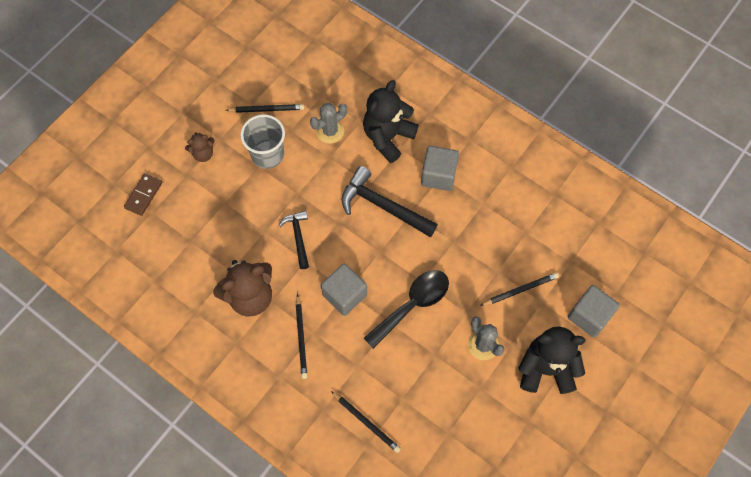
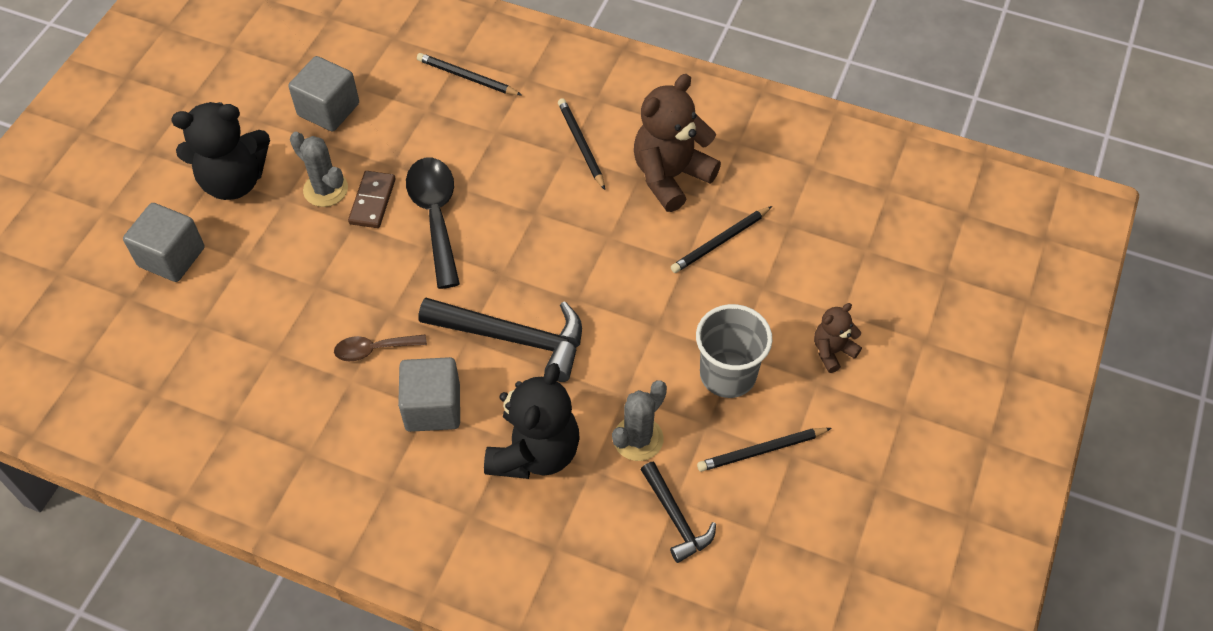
camera: 165 degrees right, 10 degrees down
(143, 195) = (891, 269): brown domino -> brown domino (372, 201)
(298, 237) = (631, 264): black hammer -> black hammer (676, 518)
(344, 295) = (537, 206): grey cube -> grey cube (328, 109)
(413, 304) = (435, 216): black spoon -> black spoon turned 135 degrees clockwise
(467, 219) = (373, 350): none -> brown spoon
(520, 290) = (278, 268): black pencil -> black pencil (720, 241)

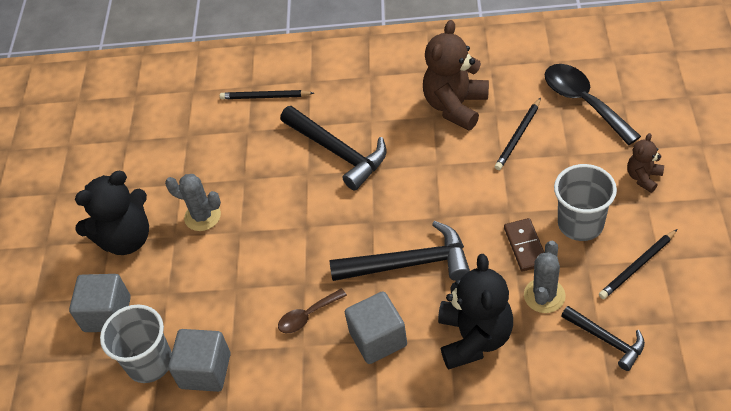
camera: 15 degrees left, 5 degrees down
(186, 329) = (149, 362): none -> grey cup
(328, 109) = (172, 159): grey cube -> grey cube (205, 371)
(372, 201) = (244, 210): brown domino -> brown domino (525, 246)
(435, 216) = (298, 201): black spoon -> black spoon (583, 102)
(509, 176) = (337, 152): none -> black hammer
(581, 145) = (377, 110): black pencil -> none

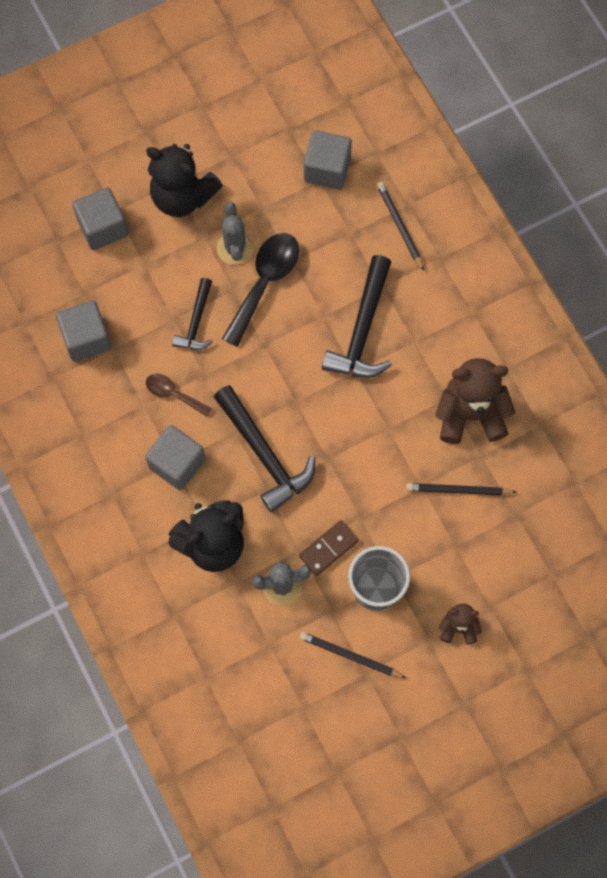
camera: 55 degrees right, 20 degrees up
(149, 362) = (74, 290): grey cup -> none
(182, 127) = (327, 169): none -> grey cube
(583, 102) = (532, 536): black spoon -> black spoon (265, 282)
(606, 340) = (259, 655): black hammer -> black hammer (196, 322)

